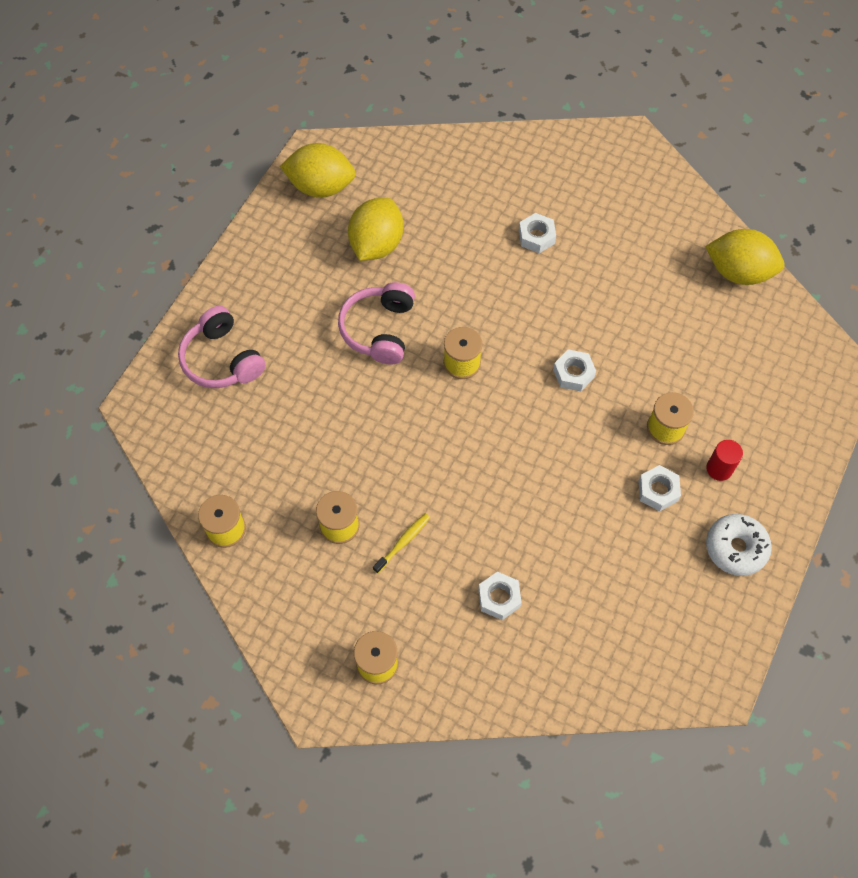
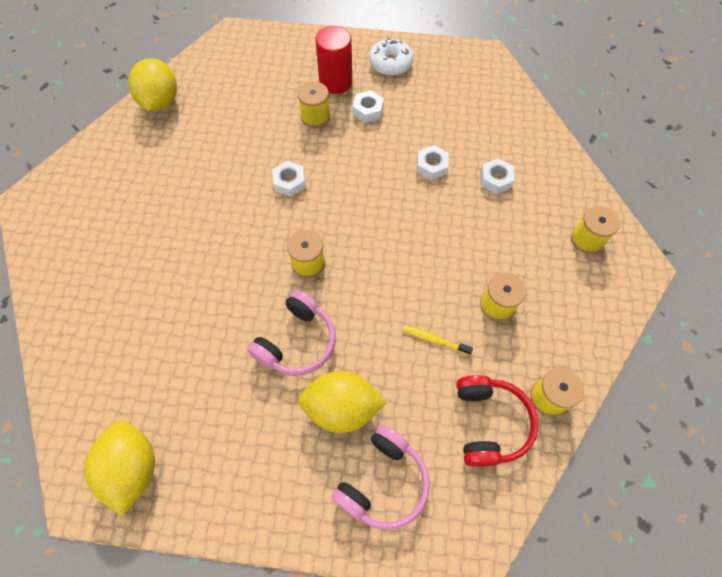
camera: 110 degrees left, 0 degrees up
(228, 464) = (489, 423): none -> red headphones
(376, 244) = (198, 380): yellow lemon -> yellow lemon (342, 408)
(379, 330) = (297, 342): pink headphones -> pink headphones turned 45 degrees counterclockwise
(403, 542) = (487, 254): yellow toothbrush -> yellow toothbrush (434, 340)
(536, 237) = (156, 244): white nut -> white nut (431, 166)
(719, 469) = (335, 82): red cylinder -> red cylinder, size x1.71

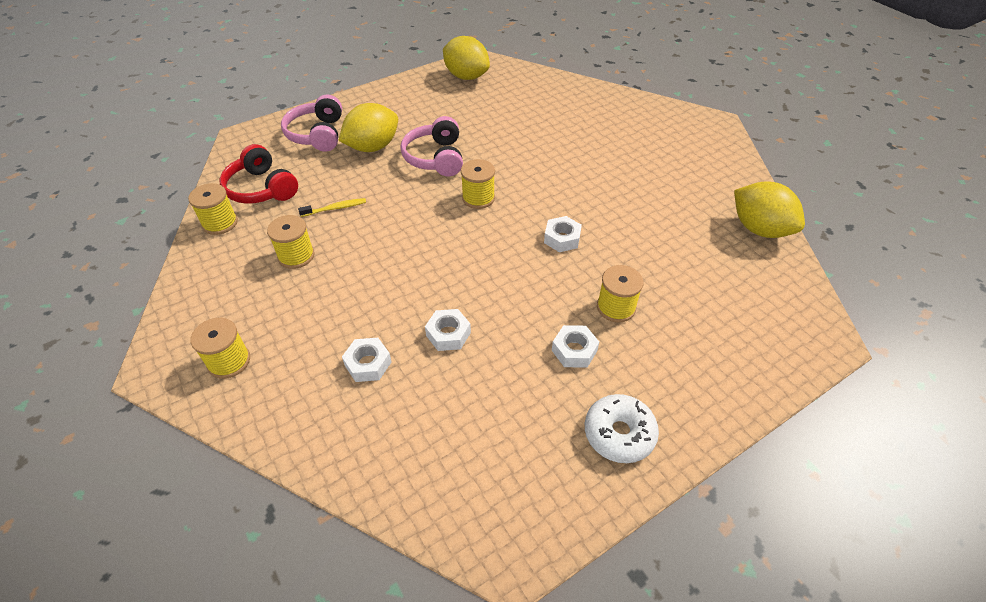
camera: 140 degrees right, 15 degrees down
(335, 82) = (646, 360): red cylinder -> none

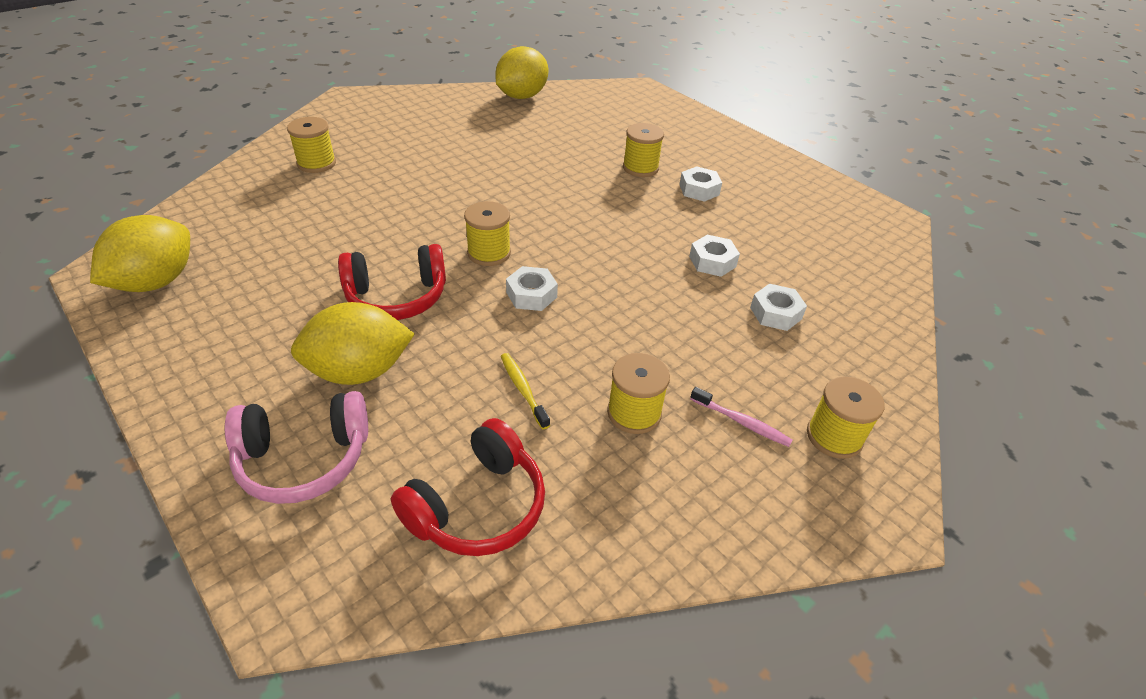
camera: 100 degrees left, 5 degrees down
(220, 223) = (580, 543): yellow spool -> yellow spool (316, 163)
(265, 310) = (741, 422): none -> pink toothbrush
(372, 147) = (359, 371): yellow lemon -> yellow lemon turned 60 degrees counterclockwise
(436, 158) = (397, 297): pink headphones -> red headphones
(562, 238) = (553, 194): white nut -> white nut (531, 295)
(619, 434) = (769, 172): white donut -> none

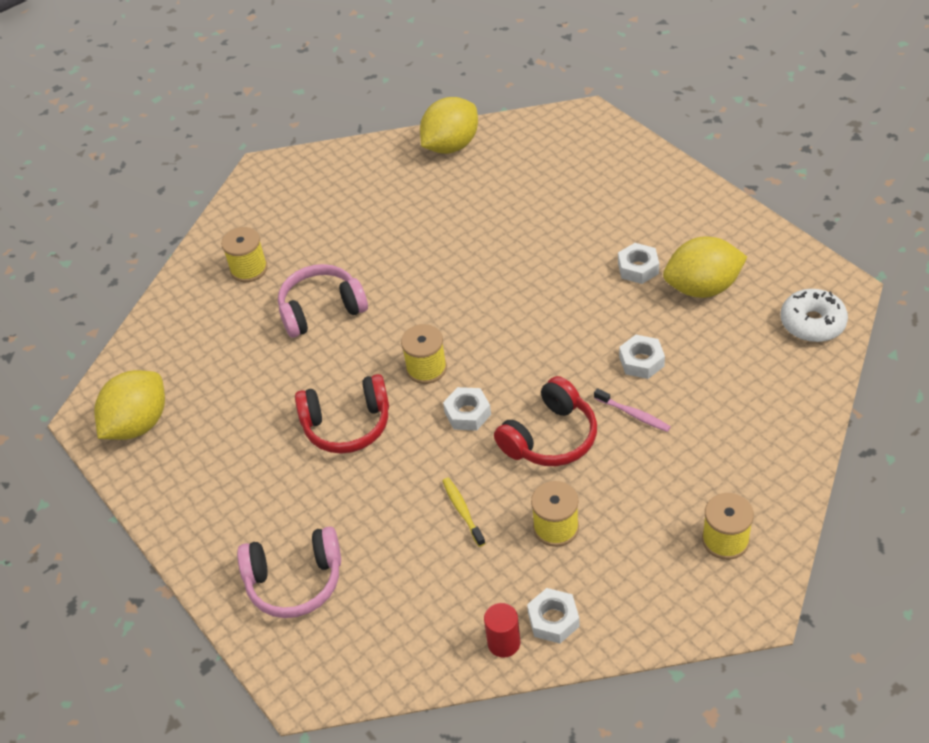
camera: 10 degrees right, 5 degrees up
(359, 371) = (325, 502): yellow lemon -> yellow lemon (702, 288)
(384, 199) = (321, 310): none -> pink headphones
(477, 505) = (430, 612): red headphones -> red headphones (550, 437)
(573, 549) = (504, 643): none -> red cylinder
(640, 168) = (578, 243): yellow spool -> none
(741, 422) = (647, 531): pink toothbrush -> pink toothbrush (633, 414)
(775, 313) = (695, 417): white nut -> white nut (553, 620)
(874, 242) = (812, 323): none -> white donut

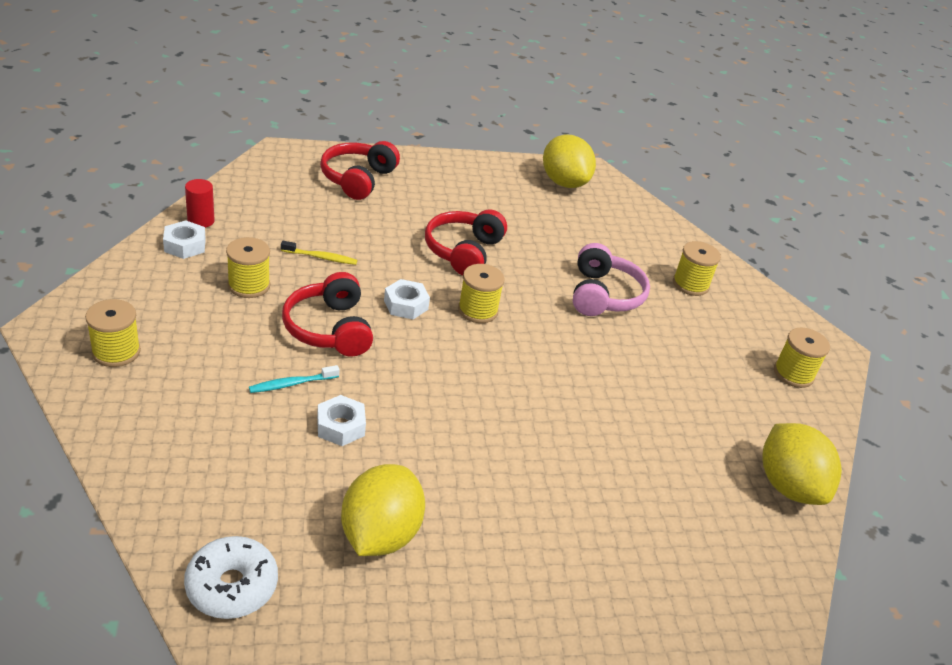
camera: 110 degrees right, 10 degrees down
(295, 581) = (358, 179): pink headphones -> red headphones
(320, 178) = (793, 374): none -> yellow spool
(633, 414) = (292, 384): pink toothbrush -> turquoise toothbrush
(638, 268) = (460, 505): white nut -> none

